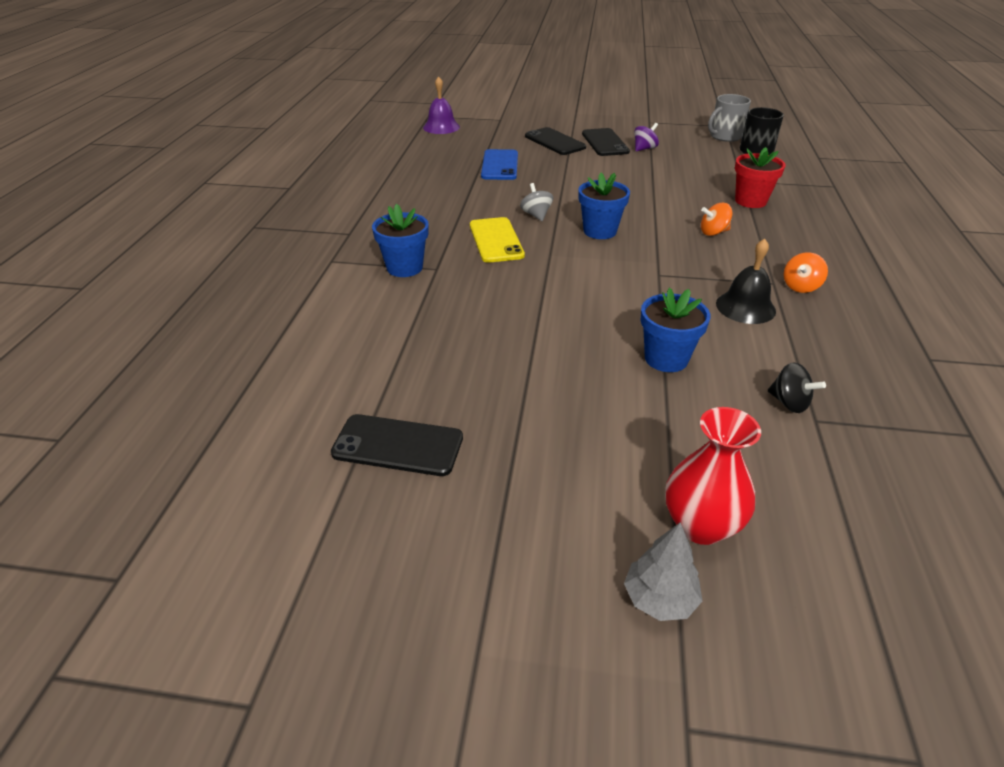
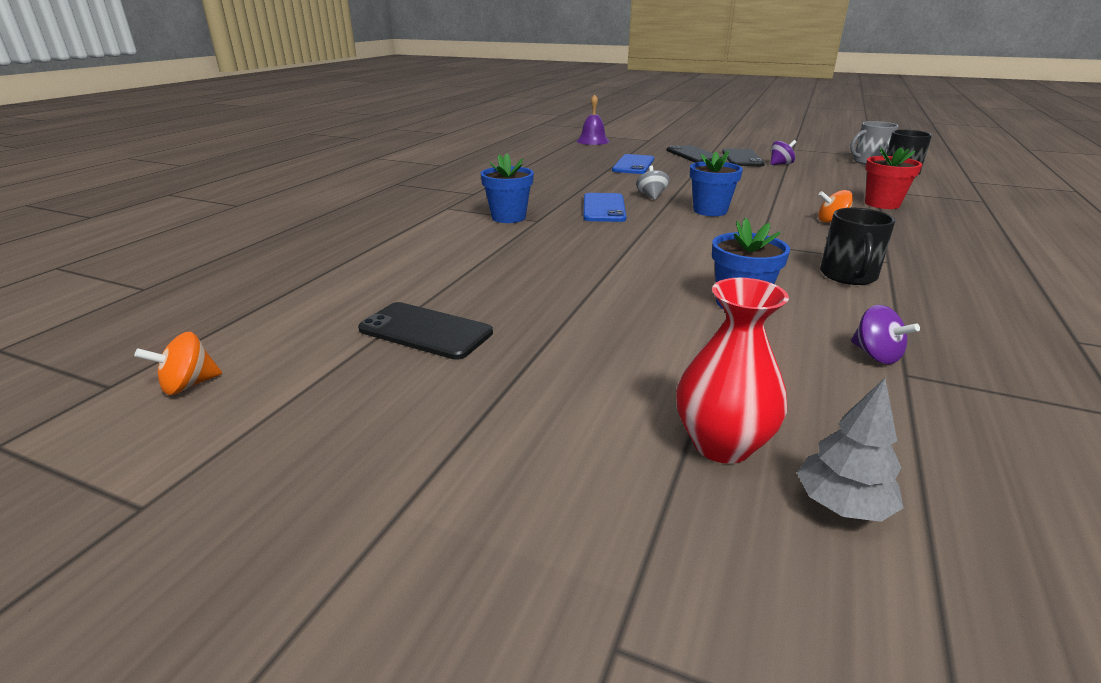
camera: 15 degrees right, 10 degrees down
(496, 240) = (604, 208): yellow phone -> blue phone
(660, 599) = (640, 503): grey tree -> grey tree (842, 505)
(745, 307) = (848, 275): black bell -> black mug
(789, 403) = (876, 355): black spinning top -> purple spinning top
(800, 286) = (920, 267): orange spinning top -> orange spinning top (188, 385)

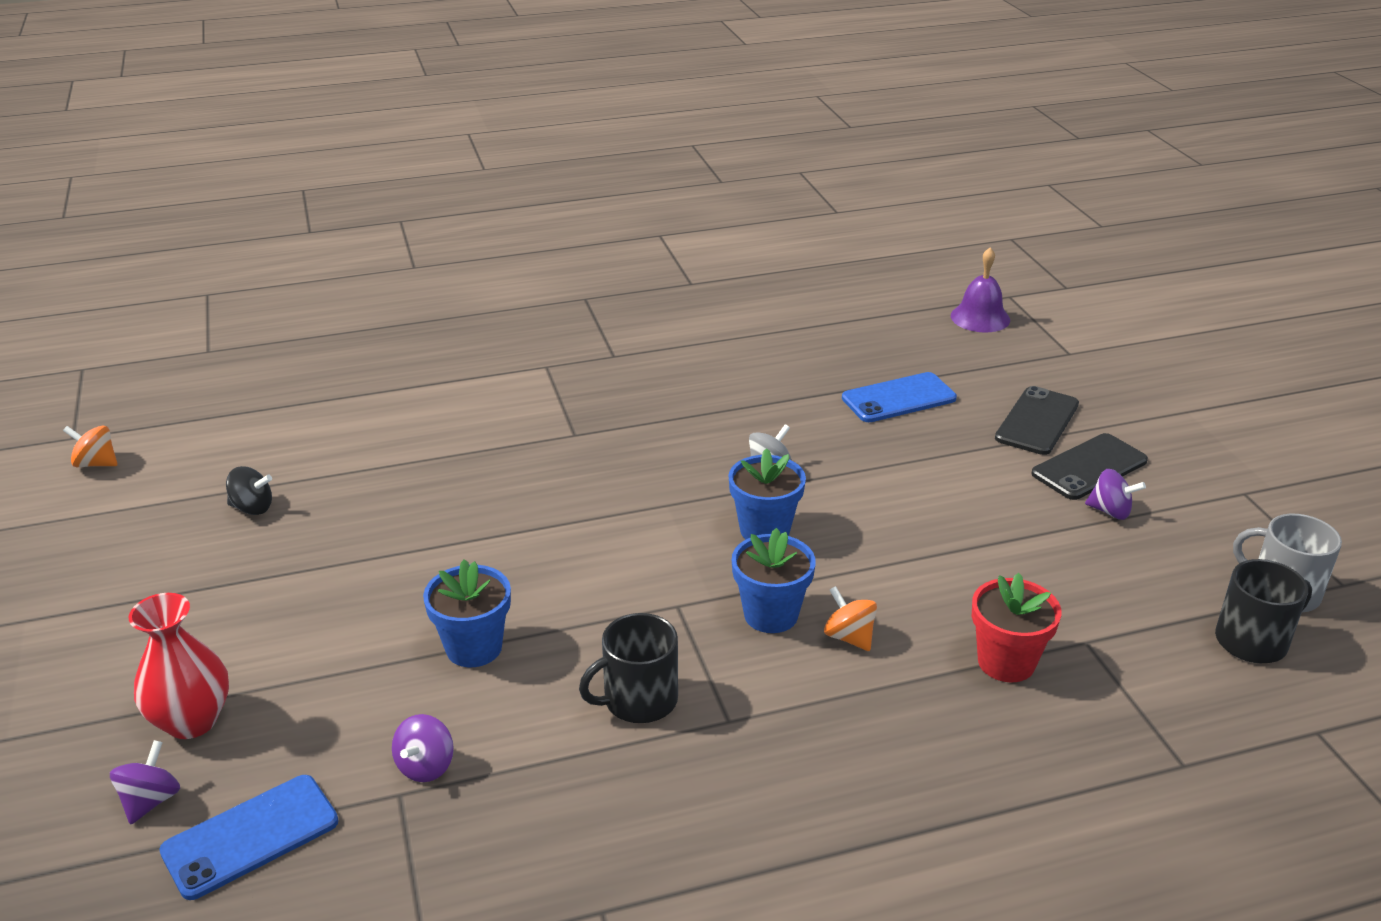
camera: 50 degrees right, 5 degrees up
(425, 331) = (252, 508): black phone -> black spinning top
(508, 217) = (562, 414): blue flower pot -> blue flower pot (771, 615)
(604, 208) = (673, 455): blue phone -> blue phone (250, 836)
(842, 505) = (151, 801): grey tree -> purple spinning top

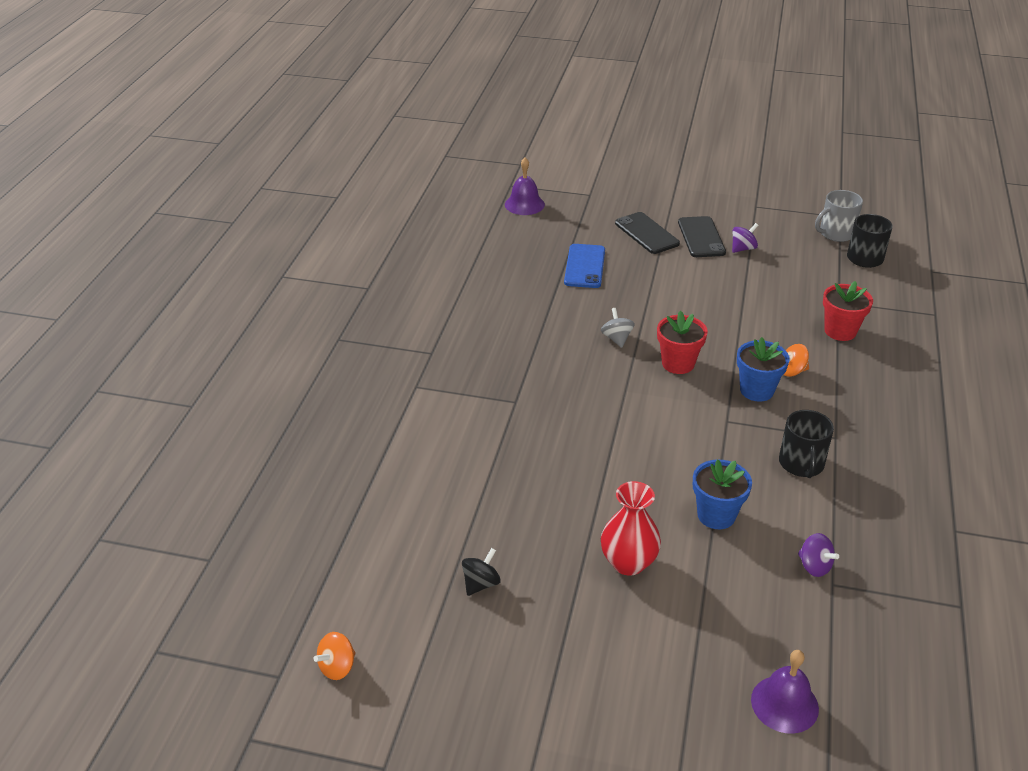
camera: 60 degrees left, 5 degrees up
(151, 801) = (784, 704): purple spinning top -> purple bell
(192, 721) = (714, 667): red vase -> red vase (628, 563)
(250, 836) = (839, 660): blue phone -> none
(764, 530) = (678, 363): blue flower pot -> red flower pot

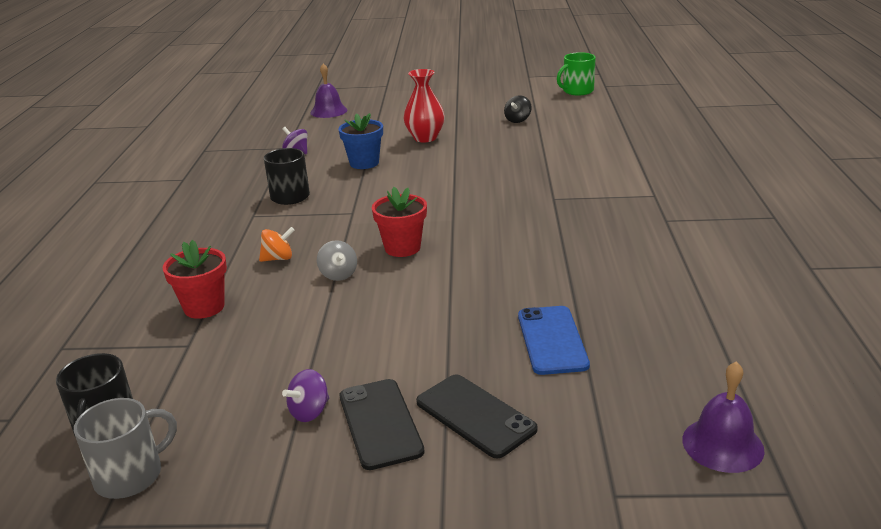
camera: 170 degrees right, 10 degrees down
(337, 667) = (577, 91): orange spinning top -> green mug
(616, 338) = (475, 260): grey spinning top -> grey spinning top (338, 275)
(756, 390) = (320, 238): blue flower pot -> none

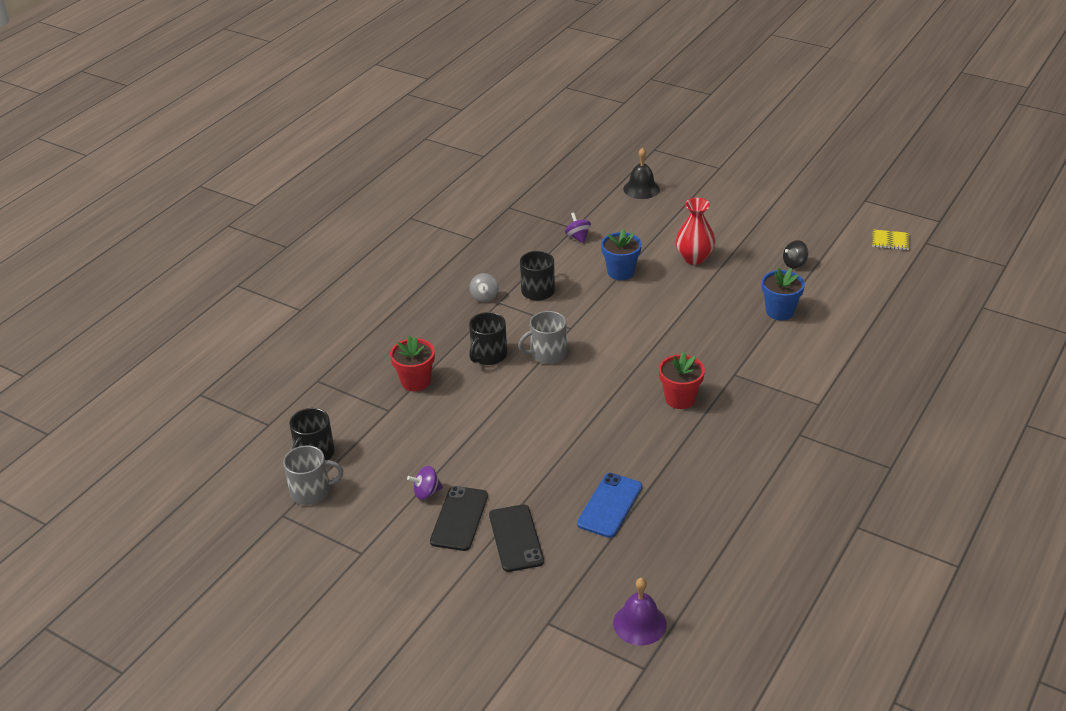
camera: 30 degrees right, 10 degrees up
(278, 258) = (488, 355): orange spinning top -> black mug
(328, 111) = (641, 189): purple bell -> black bell
(338, 275) = (517, 388): grey spinning top -> grey spinning top (484, 297)
(346, 238) = (547, 354): none -> grey mug
(402, 248) = (579, 380): red flower pot -> red flower pot (680, 399)
(542, 149) = (779, 311): none -> blue flower pot
(577, 91) = (890, 241): green mug -> yellow notebook

